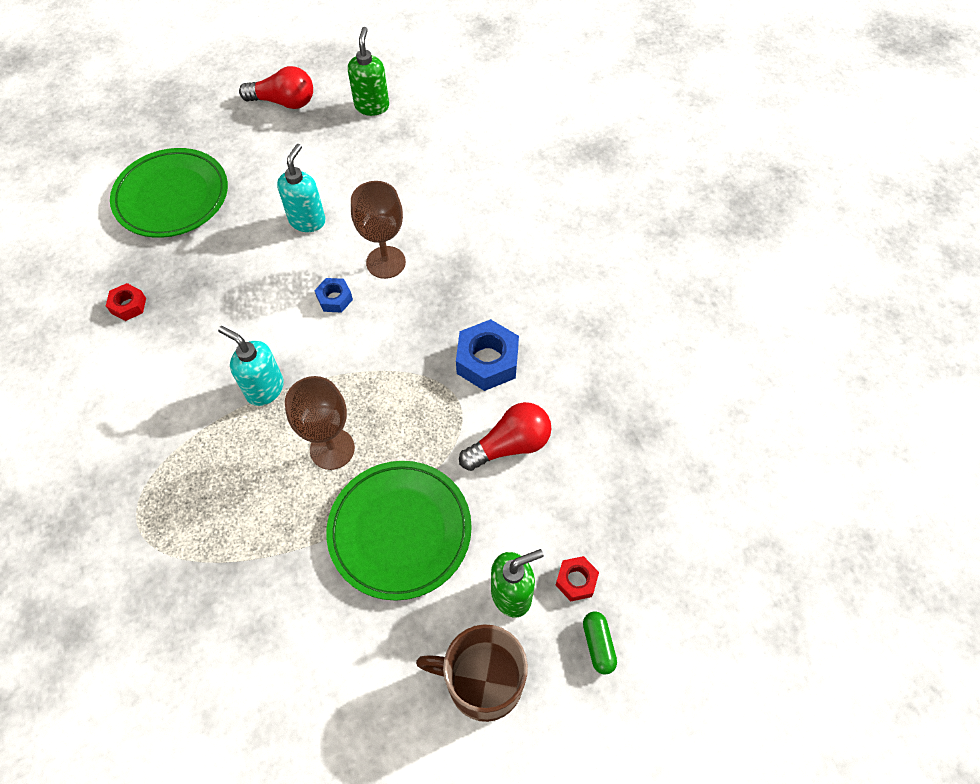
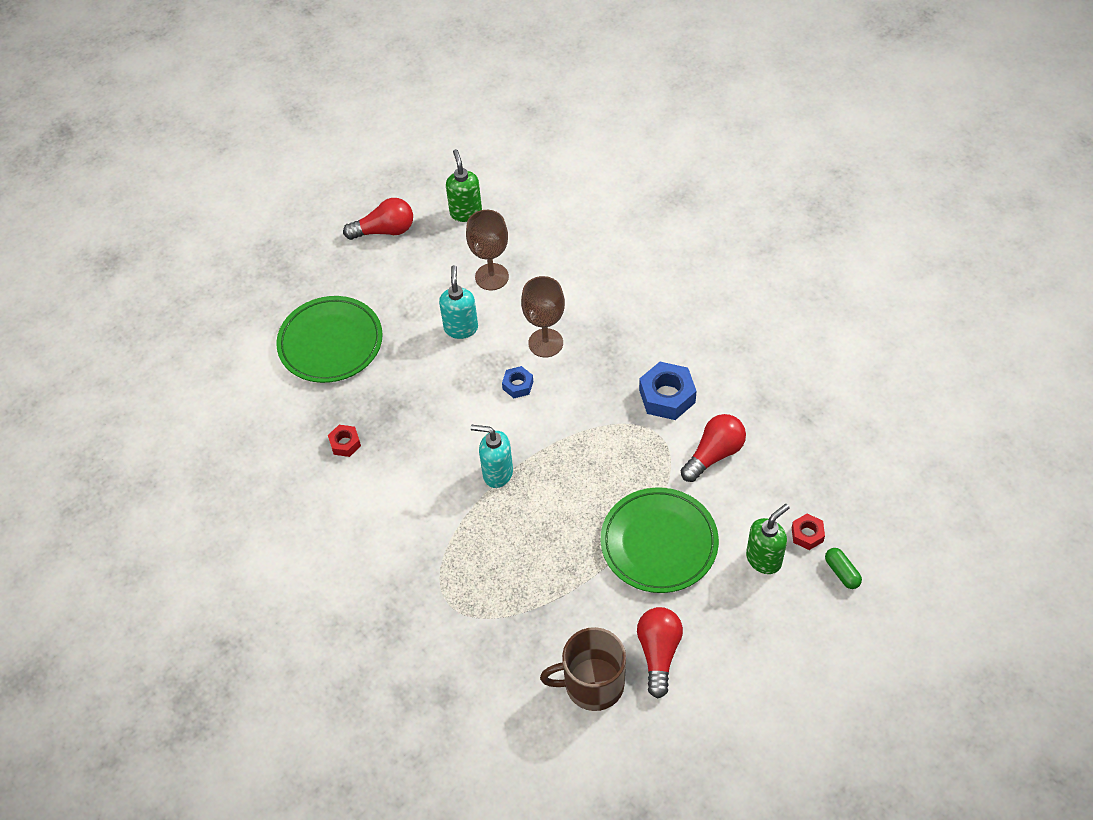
camera: 15 degrees left, 5 degrees down
(332, 449) = (576, 501): brown goblet -> brown goblet (491, 277)
(336, 671) = (658, 653): none -> red light bulb
(482, 681) = (769, 624): brown mug -> brown mug (592, 684)

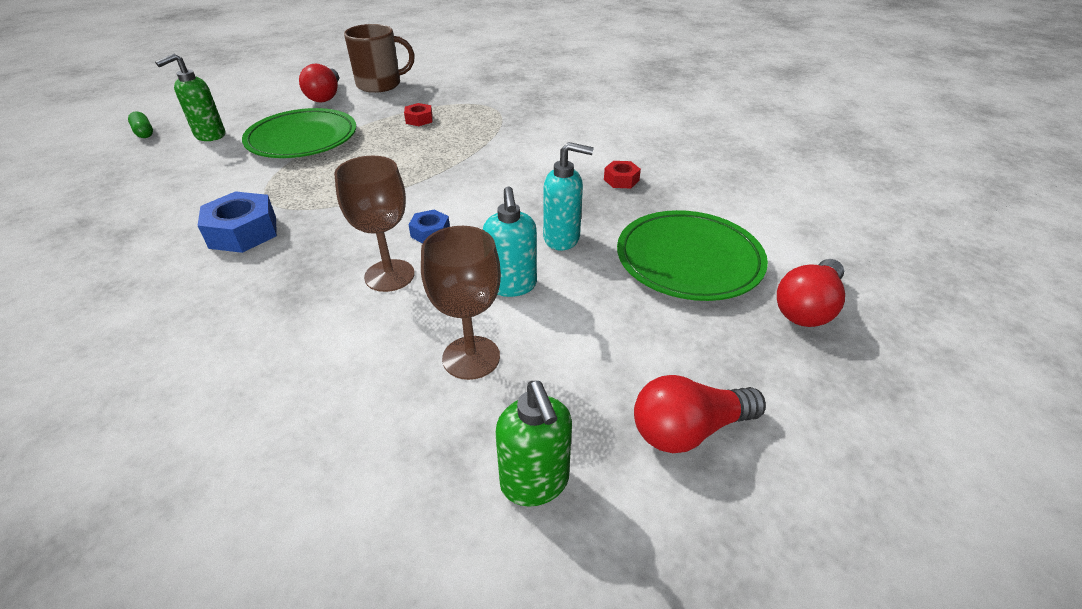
camera: 170 degrees right, 15 degrees down
(497, 473) = (454, 169): turquoise soap dispenser -> turquoise soap dispenser (562, 239)
(714, 454) = (214, 191): red light bulb -> red light bulb (807, 308)
(807, 534) = (157, 149): red nut -> red nut (419, 119)

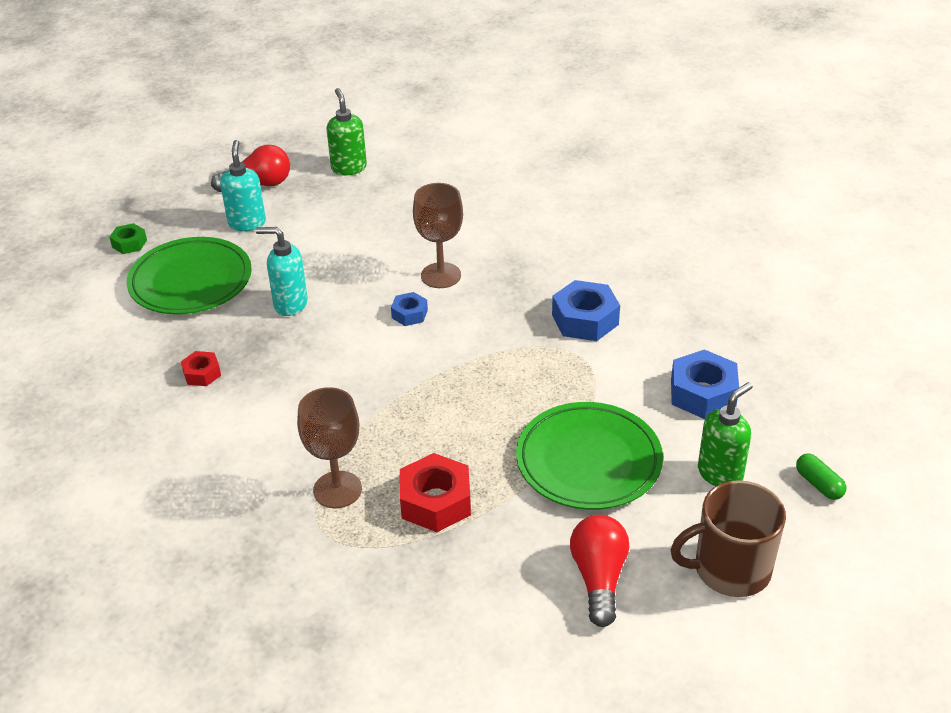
camera: 175 degrees left, 0 degrees up
(177, 178) = (702, 393): none -> blue nut
(380, 84) = (514, 616): brown mug -> brown mug (730, 569)
(419, 119) = (435, 501): red nut -> red nut, size x1.79
(471, 357) = (378, 220): brown goblet -> brown goblet (337, 490)
(512, 286) = (343, 265): turquoise soap dispenser -> turquoise soap dispenser (247, 223)
(807, 308) = (129, 243): red light bulb -> green nut

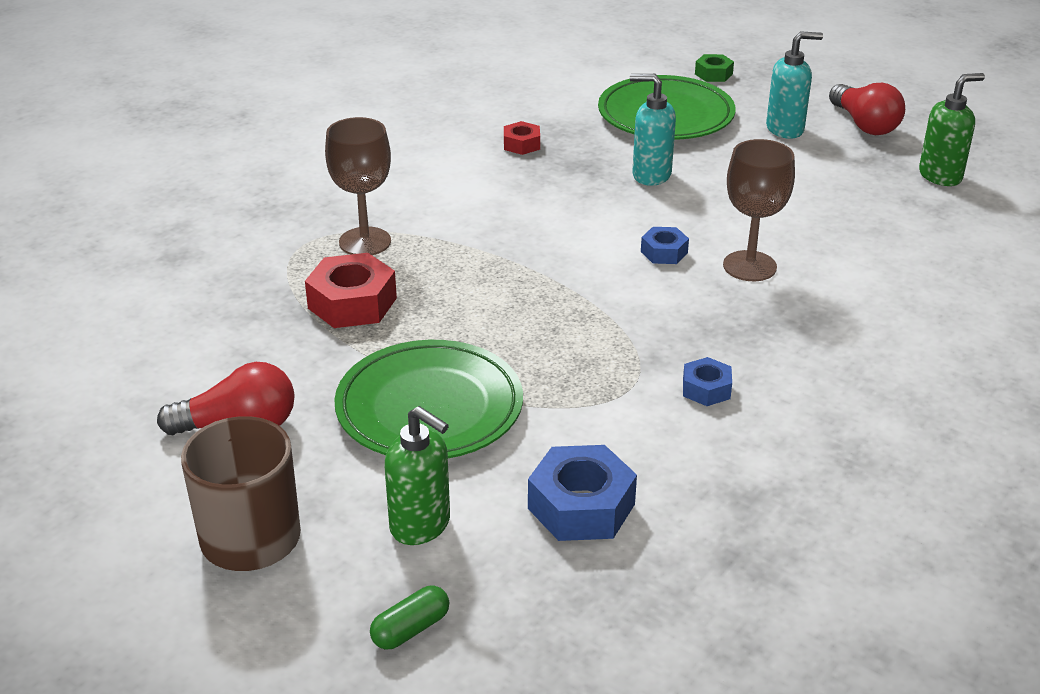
camera: 80 degrees right, 5 degrees down
(290, 304) = (650, 175): turquoise soap dispenser -> turquoise soap dispenser turned 75 degrees counterclockwise
(585, 319) = (706, 389): blue nut -> blue nut, size x0.56

